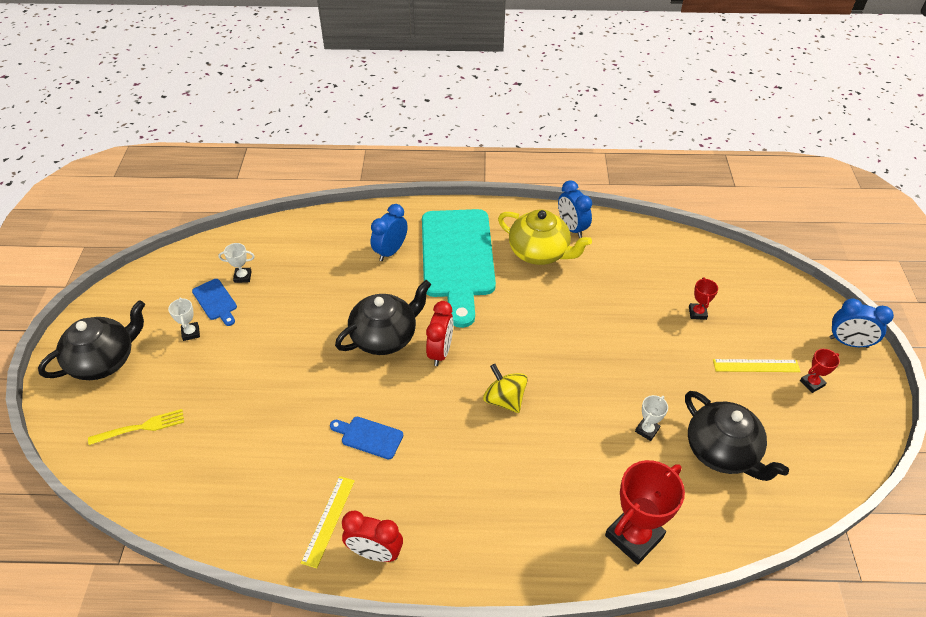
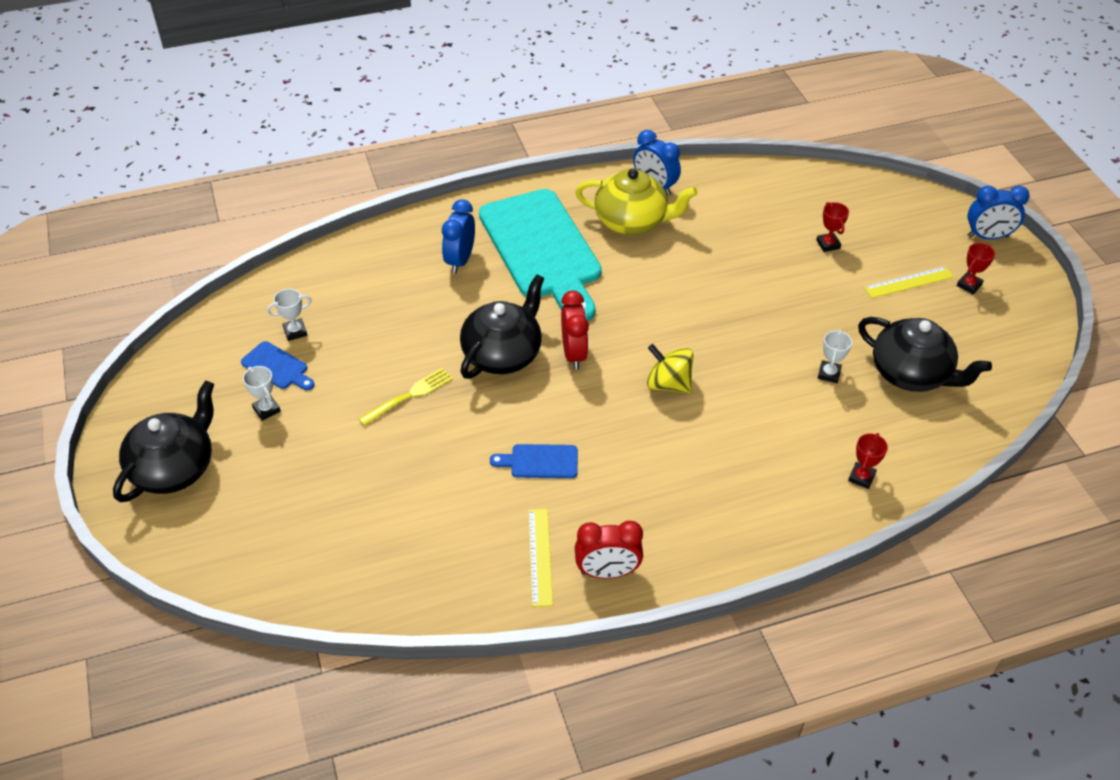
camera: 20 degrees left, 0 degrees up
(141, 427) = (266, 526): yellow fork -> yellow fork (409, 396)
(634, 536) = (861, 477): red trophy -> red trophy, size x0.48

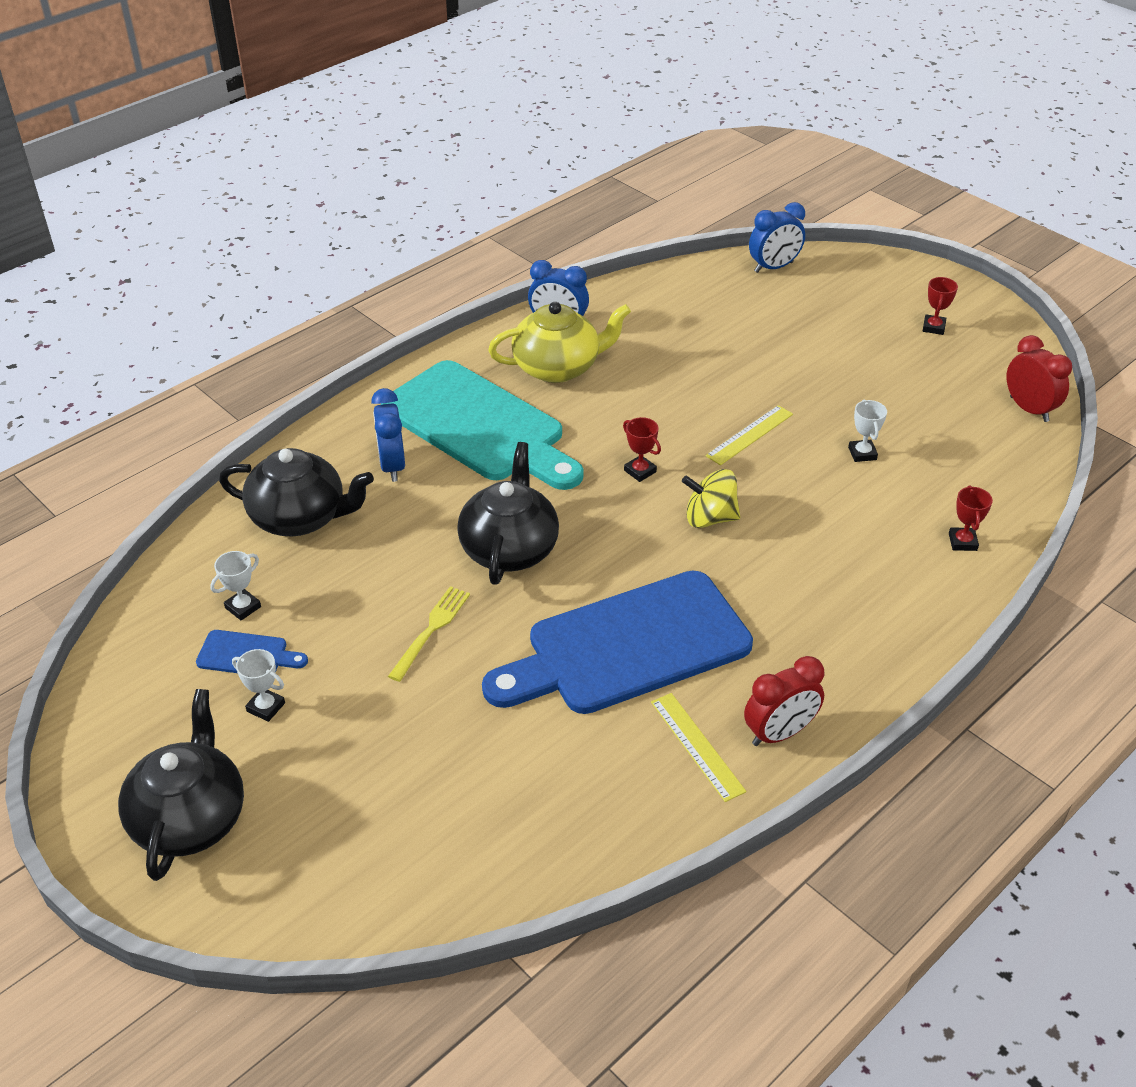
camera: 25 degrees left, 5 degrees down
(540, 462) = (628, 647): blue cutting board -> blue cutting board, size x2.50
(574, 354) = (588, 522): red clock -> red clock (1029, 409)
(828, 244) = (774, 330): red trophy -> red trophy (640, 471)
(908, 282) = (876, 342): yellow ruler -> yellow ruler (749, 435)
(911, 374) = (939, 427): black teapot -> black teapot (300, 517)
(987, 236) = (918, 277): blue clock -> blue clock (773, 267)

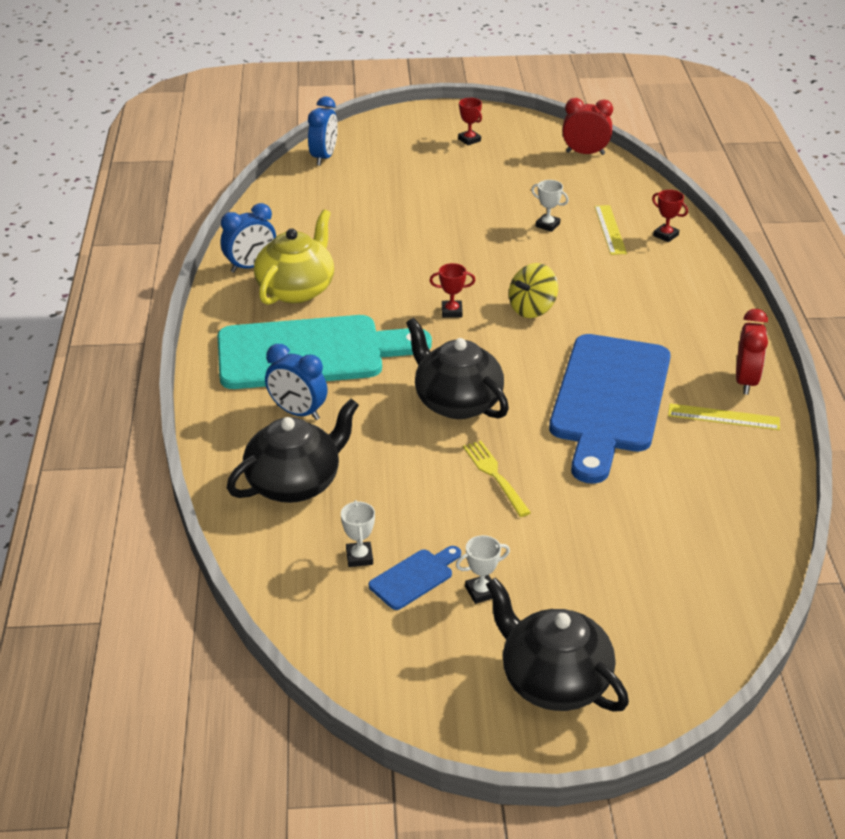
camera: 50 degrees left, 5 degrees down
(749, 435) = (475, 253): yellow ruler -> yellow ruler (610, 229)

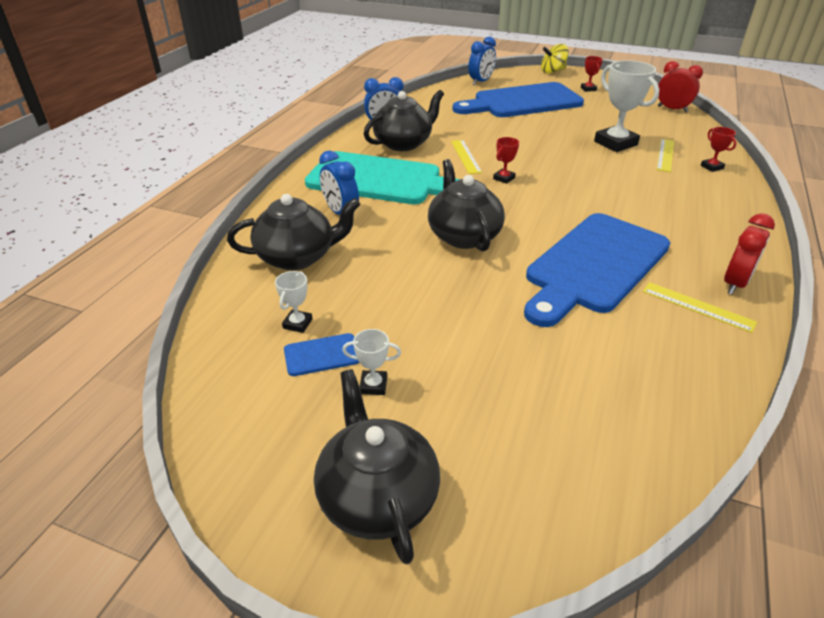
camera: 25 degrees right, 0 degrees up
(296, 289) = (403, 143): yellow teapot -> black teapot
(387, 290) = (465, 156): none -> yellow ruler
(401, 182) = (523, 102): none -> blue cutting board
(451, 311) = (504, 178): red trophy -> red trophy turned 75 degrees counterclockwise
(495, 476) = (455, 295): yellow fork -> none
(532, 309) = (568, 190): yellow spinning top -> yellow spinning top (552, 71)
(547, 225) = (615, 143): white trophy -> white trophy, size x2.10

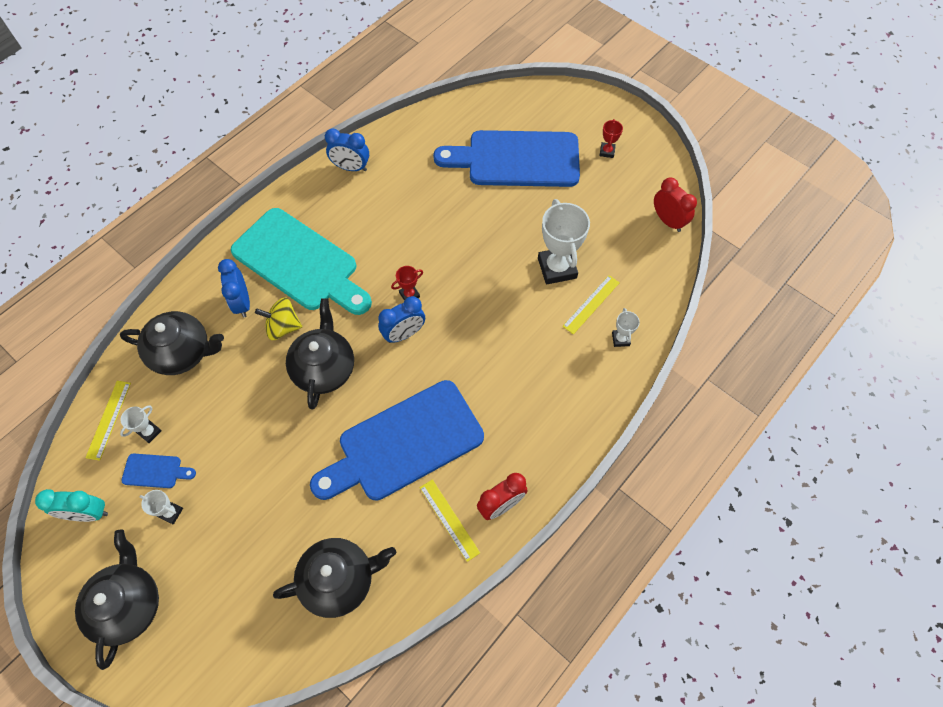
camera: 20 degrees right, 25 degrees up
(257, 417) = (88, 513): none -> turquoise clock
(403, 143) = (352, 206): black teapot -> black teapot (339, 580)
(465, 156) = (396, 247): yellow ruler -> yellow ruler (108, 419)
(481, 82) = (499, 103): blue clock -> blue clock (404, 334)
(552, 71) = (594, 100): yellow spinning top -> yellow spinning top (283, 327)
(711, 167) = (620, 339): red trophy -> white trophy

